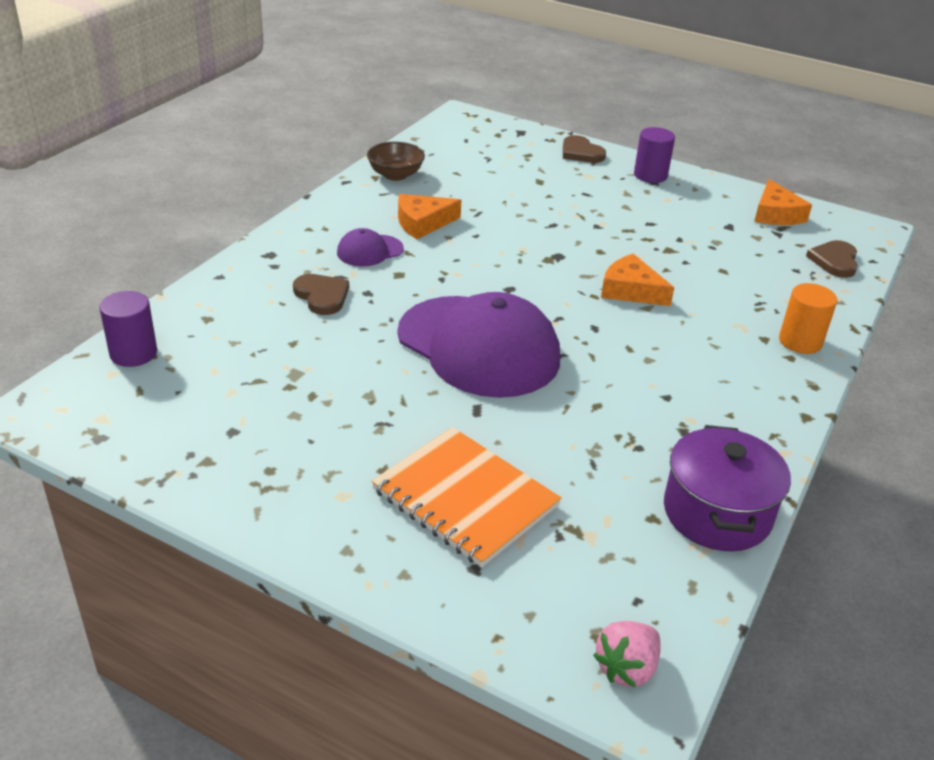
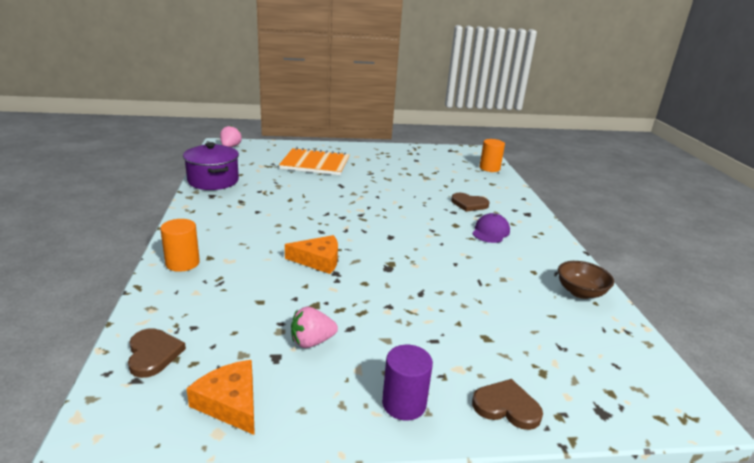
camera: 145 degrees right, 10 degrees down
(133, 353) = (489, 168): purple cylinder -> orange cylinder
(422, 223) = (497, 260): orange cheese -> none
(478, 346) = (369, 206): purple cap -> none
(692, 225) = (312, 342): none -> pink strawberry

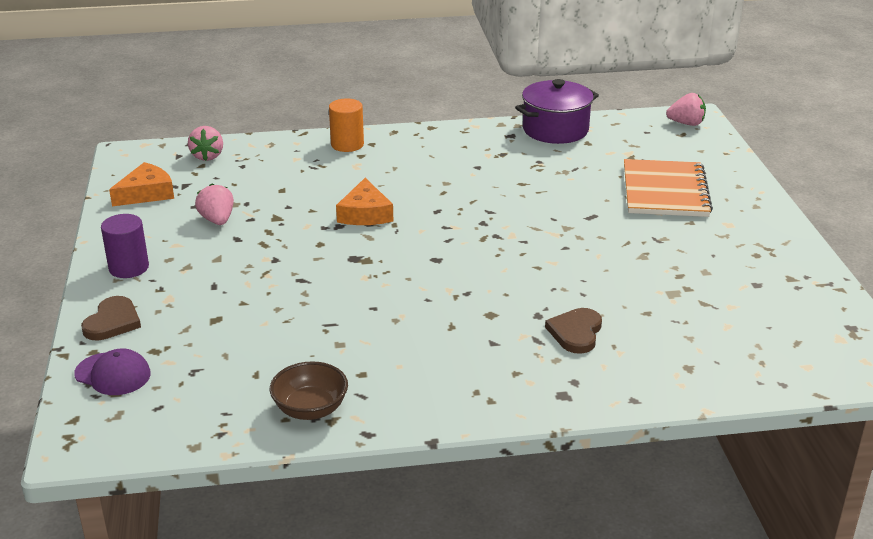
camera: 90 degrees right, 5 degrees up
(153, 354) = (207, 156): brown heart -> pink strawberry
(489, 168) = (776, 372): orange cylinder -> none
(490, 232) = (477, 346): purple cap -> purple cap (113, 374)

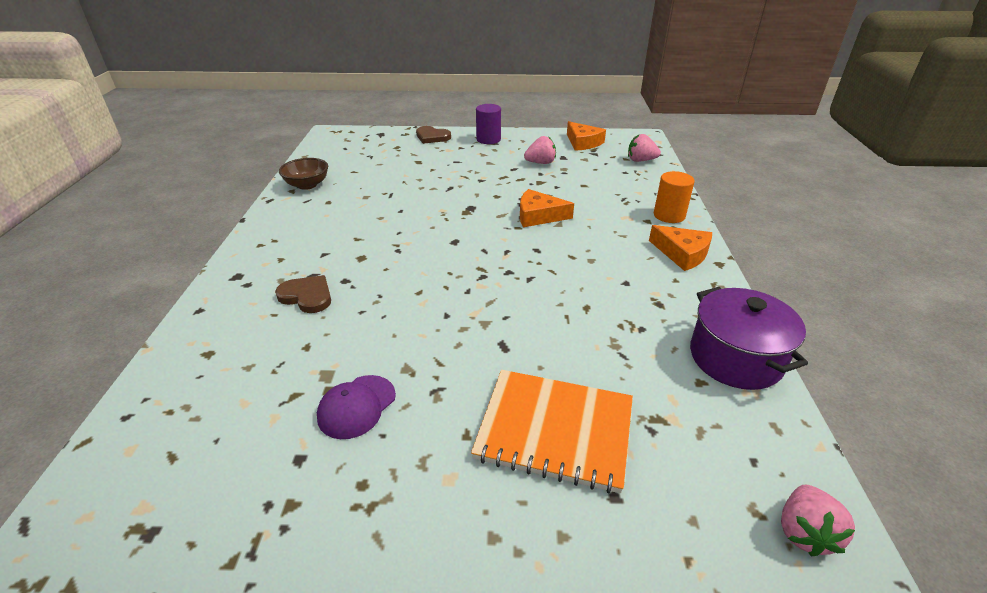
camera: 100 degrees right, 5 degrees up
(113, 374) = (382, 138): purple cap -> purple cap (356, 406)
(420, 141) = (682, 253): none -> orange cheese

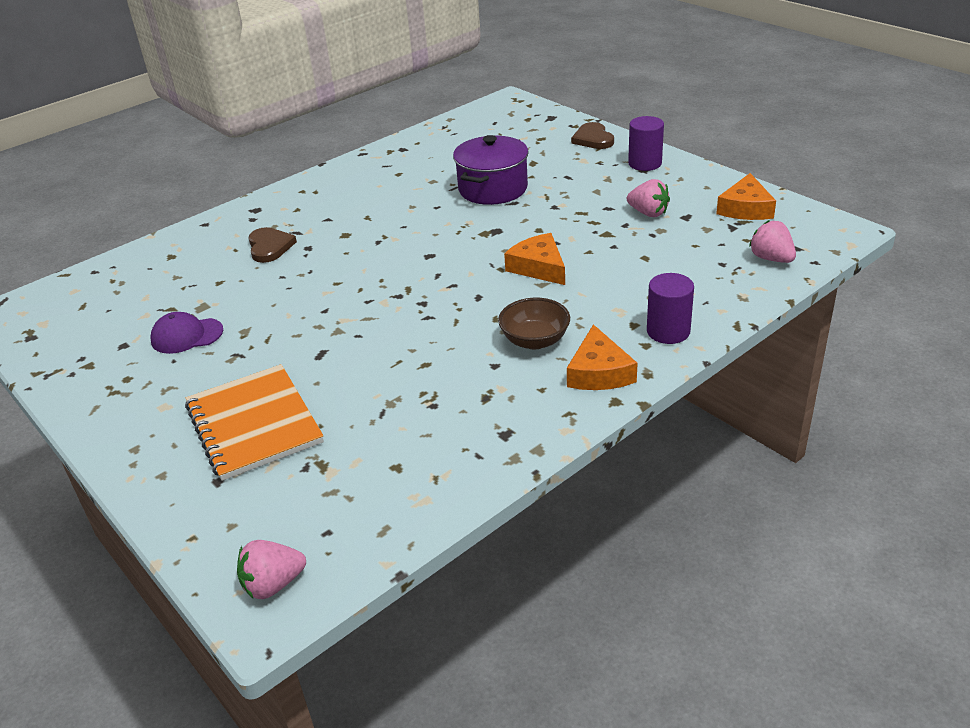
camera: 50 degrees right, 0 degrees up
(307, 185) = (408, 150): brown bowl -> brown bowl (535, 340)
(669, 215) = (668, 331): orange cylinder -> purple cylinder
(735, 358) = (457, 472): purple pot -> purple pot (493, 189)

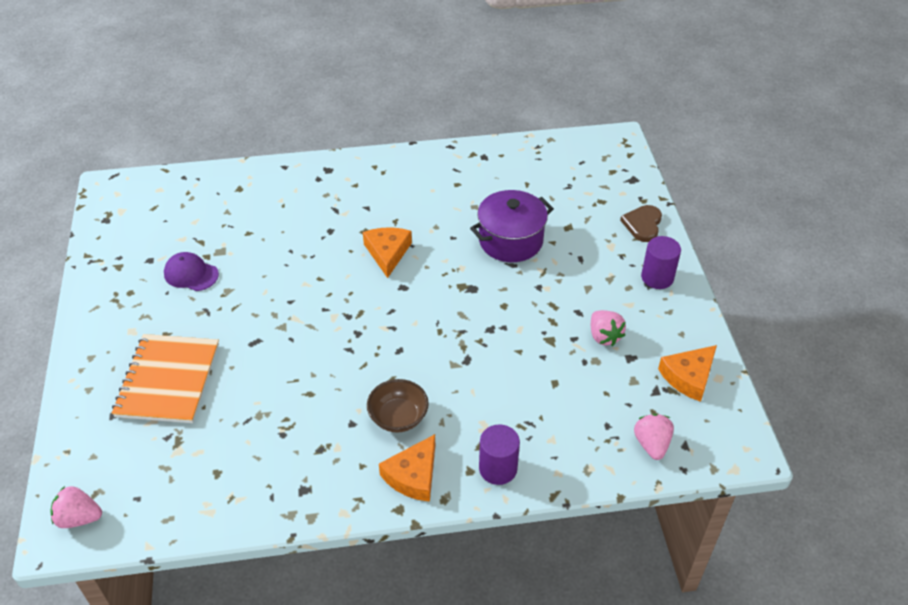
camera: 30 degrees right, 10 degrees up
(270, 247) = (306, 215): brown heart -> none
(538, 267) = (467, 346): orange cheese -> orange cheese (387, 253)

